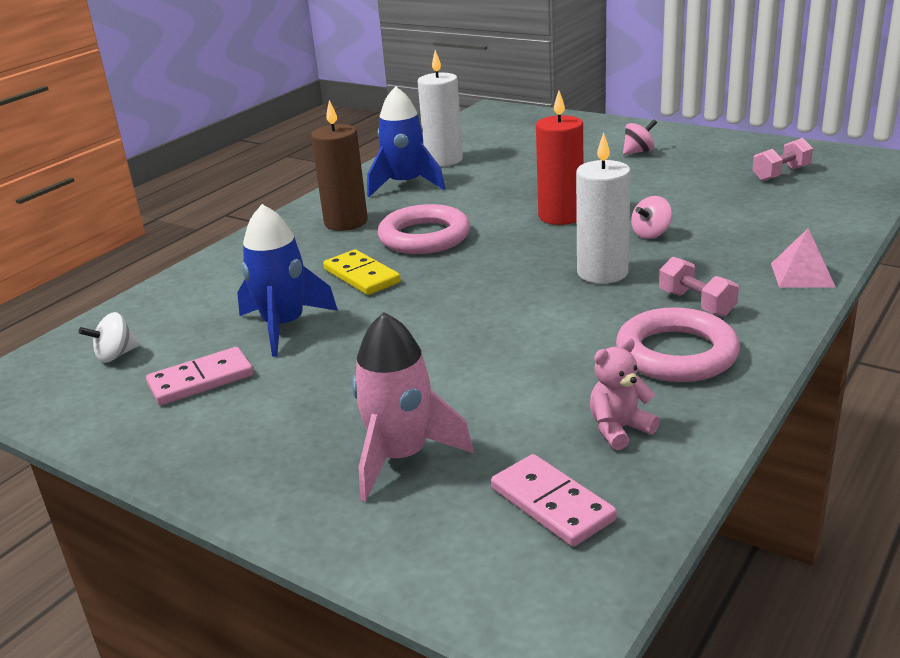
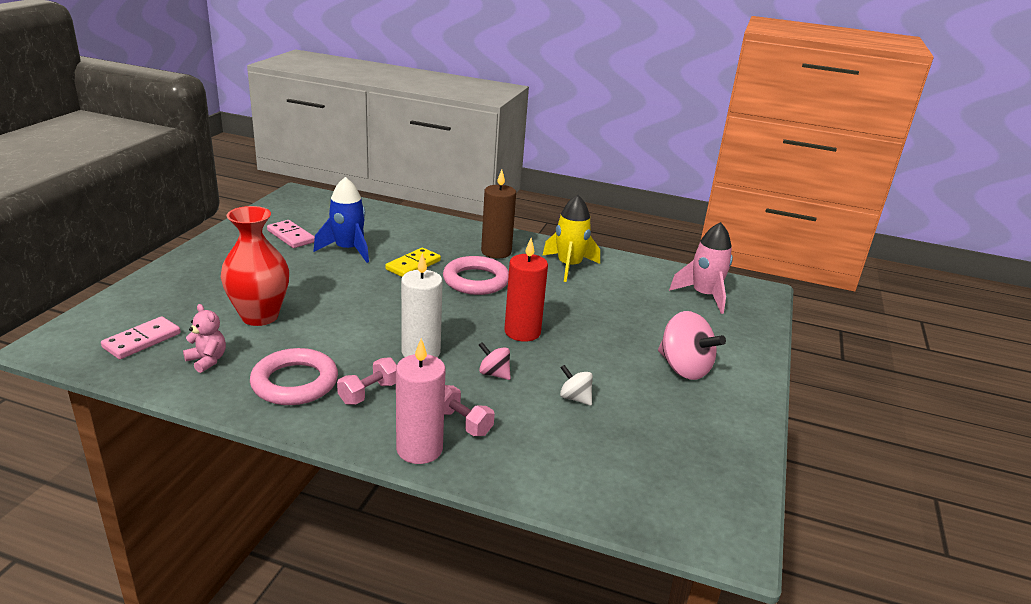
camera: 70 degrees right, 0 degrees up
(116, 355) = (320, 213): white spinning top -> white spinning top (575, 398)
(401, 457) = (201, 295): pink rocket -> pink rocket (704, 295)
(405, 185) = (569, 266): blue rocket -> yellow rocket
(443, 160) = (625, 277): white candle -> none
(488, 392) = (260, 316): none -> red vase
(638, 152) = (684, 368): pink spinning top -> pink spinning top, size x1.90
(781, 174) = (657, 454): pink dumbbell -> pink dumbbell (462, 422)
(802, 275) = (419, 449): pink pyramid -> pink candle

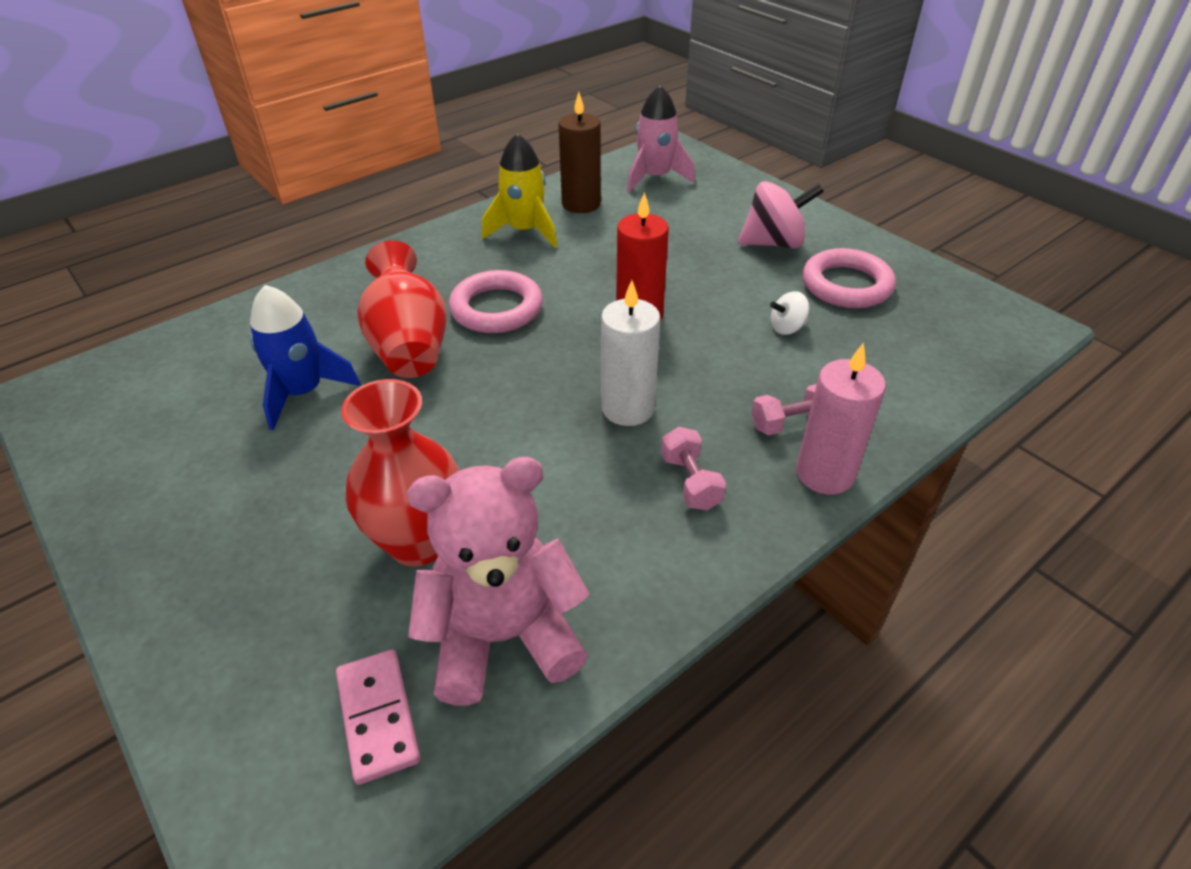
camera: 55 degrees left, 15 degrees up
(207, 360) = (503, 636): pink teddy bear -> pink teddy bear, size x2.26
(291, 236) = (194, 440): pink domino -> none
(295, 382) = (625, 548): pink ring -> pink ring (846, 285)
(413, 265) = (409, 346): yellow domino -> red vase
(494, 374) = (710, 366): pink spinning top -> none
(496, 252) = (441, 268): brown candle -> brown candle (581, 204)

